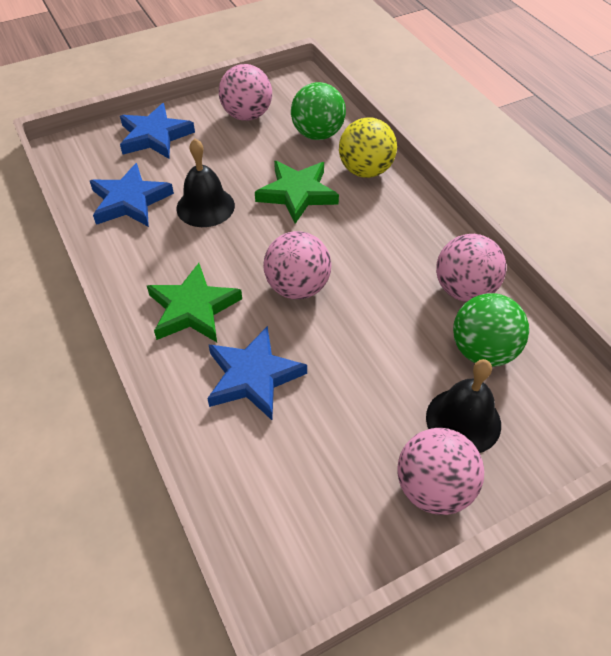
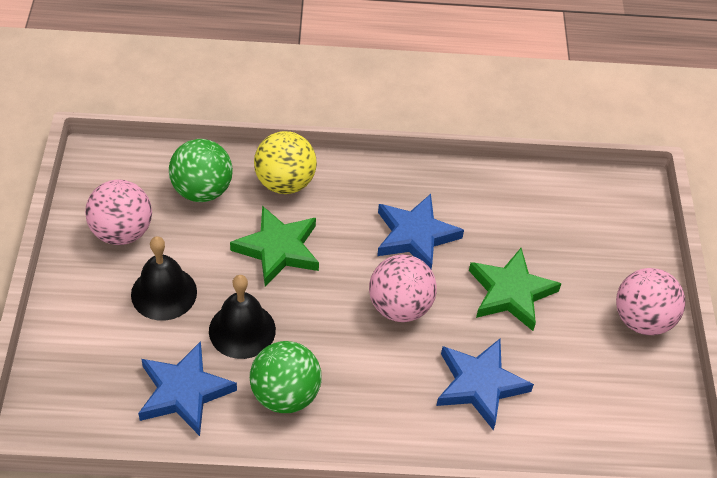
camera: 65 degrees left, 0 degrees up
(155, 136) = (89, 328): blue star -> blue star (415, 236)
(193, 309) = (375, 397): green star -> green star (511, 293)
(463, 420) = (596, 270): black bell -> black bell (164, 293)
(464, 290) = (475, 197): pink ball -> none
(482, 351) = (541, 222): green ball -> green ball (285, 395)

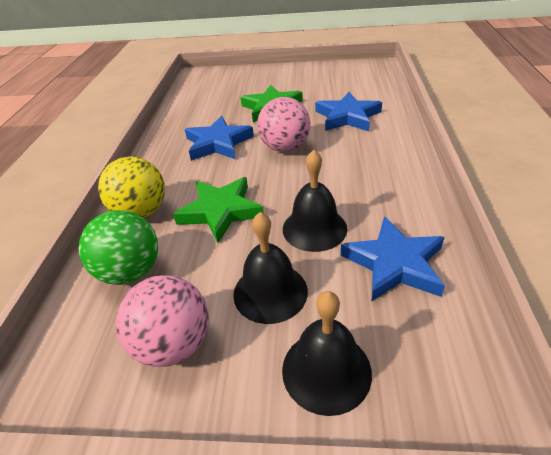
camera: 80 degrees left, 10 degrees down
(83, 328) = (326, 370): none -> black bell
(285, 395) = (379, 198): green ball -> none
(642, 320) = (291, 72): pink ball -> none

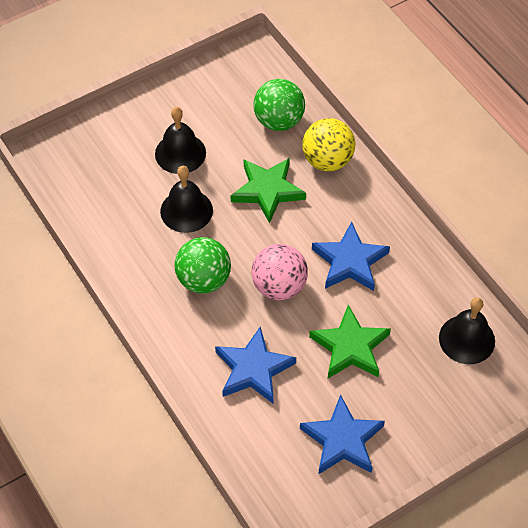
camera: 140 degrees right, 15 degrees up
(174, 344) = (208, 102): pink ball -> none
(326, 370) = (121, 131): black bell -> black bell (467, 339)
(343, 171) = (203, 280): none -> green ball
(394, 264) = (116, 209): blue star -> blue star (342, 440)

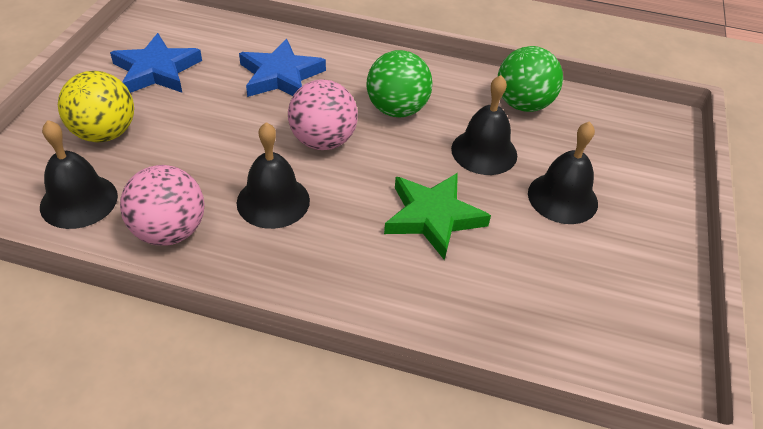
camera: 135 degrees right, 10 degrees down
(279, 121) = (517, 305): green ball -> green ball (523, 104)
(327, 160) = (407, 294): yellow ball -> yellow ball (105, 133)
(349, 261) = (273, 201): blue star -> black bell
(350, 347) = (205, 132): green star -> none
(425, 280) = (169, 231): none -> pink ball

